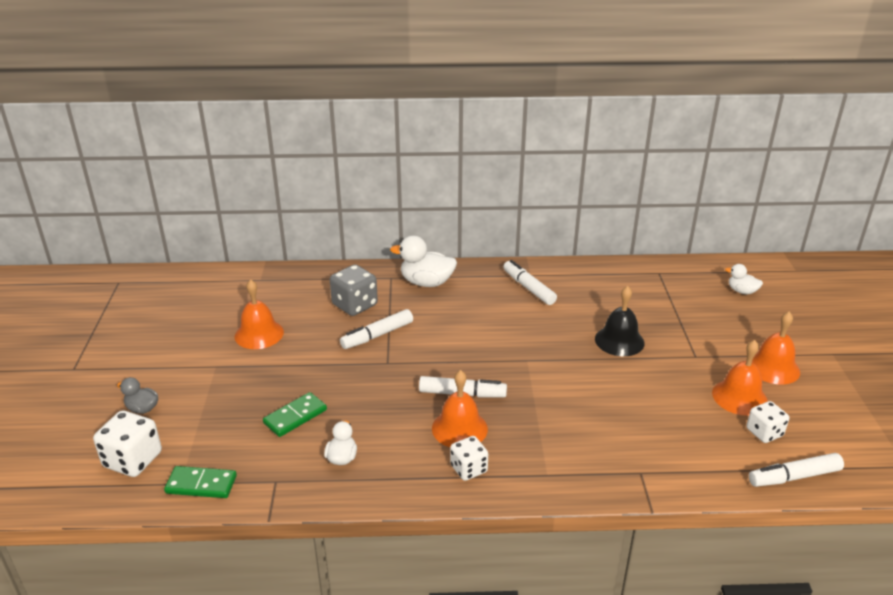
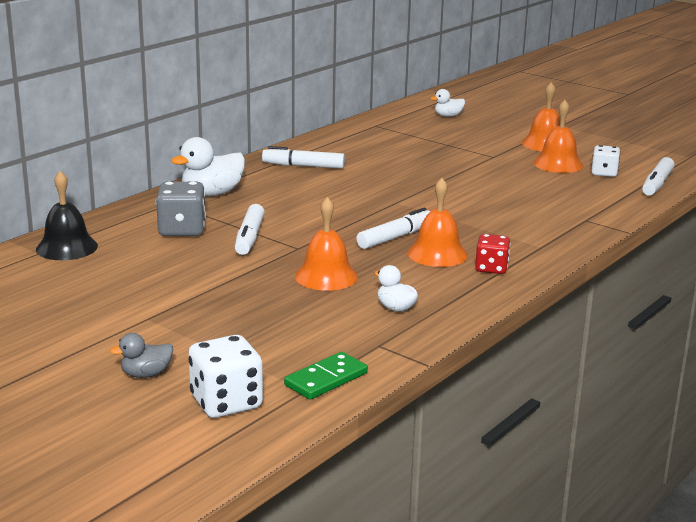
camera: 50 degrees left, 10 degrees down
(259, 334) = (136, 282): orange bell -> orange bell (326, 276)
(295, 416) = (302, 308): green domino -> none
(468, 469) = (491, 268): white dice -> red dice
(619, 341) = (432, 168): black bell -> black bell (67, 247)

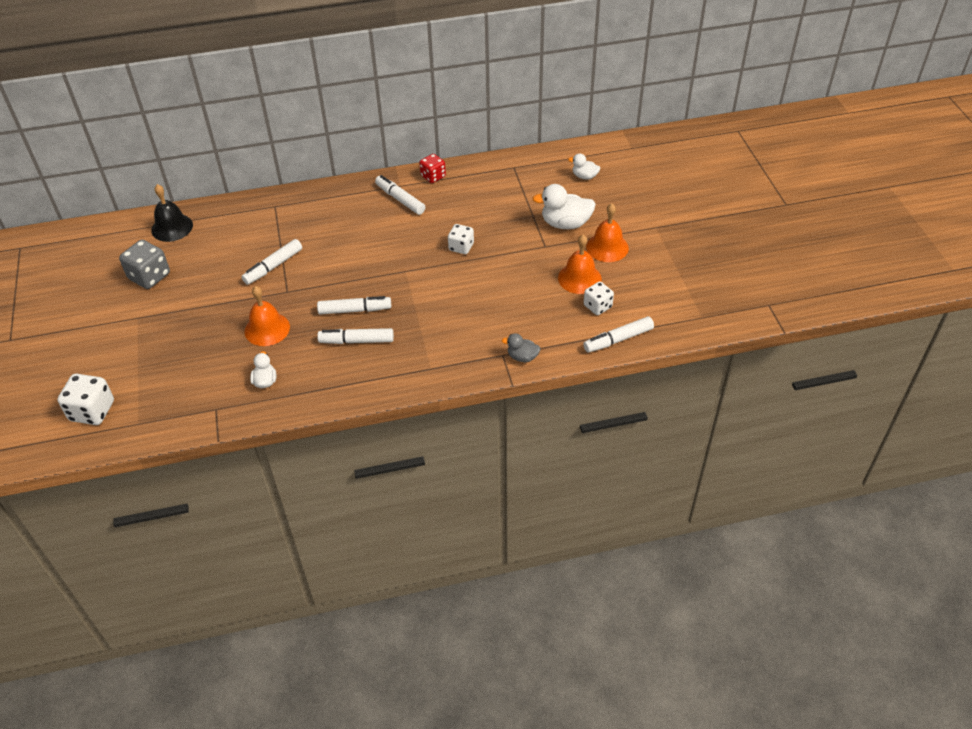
camera: 40 degrees right, 25 degrees up
(146, 374) = (85, 366): grey duck -> grey duck (522, 357)
(182, 230) = (247, 239): grey dice -> grey dice (149, 276)
(212, 194) = (308, 207): white duck -> white duck (565, 223)
(326, 379) = (156, 421): green domino -> none
(420, 176) = (461, 247): none -> white dice
(437, 254) = (356, 341): orange bell -> white marker
(491, 268) = (368, 374): red dice -> red dice (433, 176)

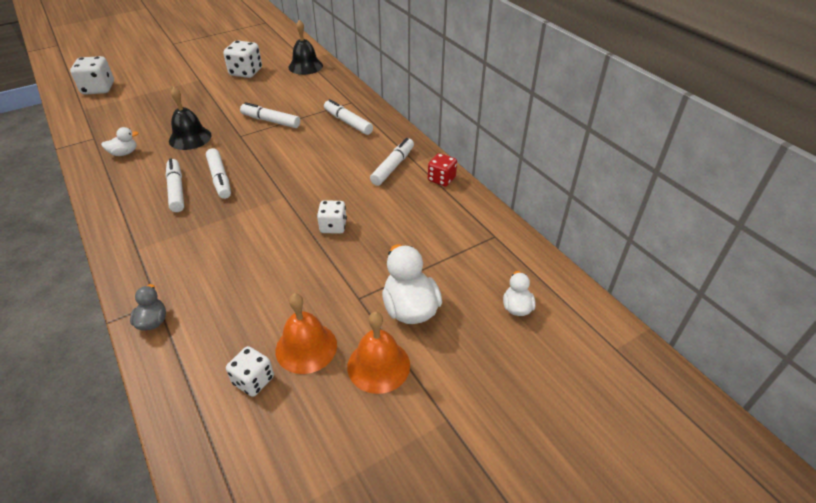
camera: 70 degrees right, 5 degrees down
(149, 276) = (246, 72): grey dice -> white dice
(267, 329) = (190, 138): orange bell -> black bell
(618, 339) = (187, 420): white marker -> white marker (348, 122)

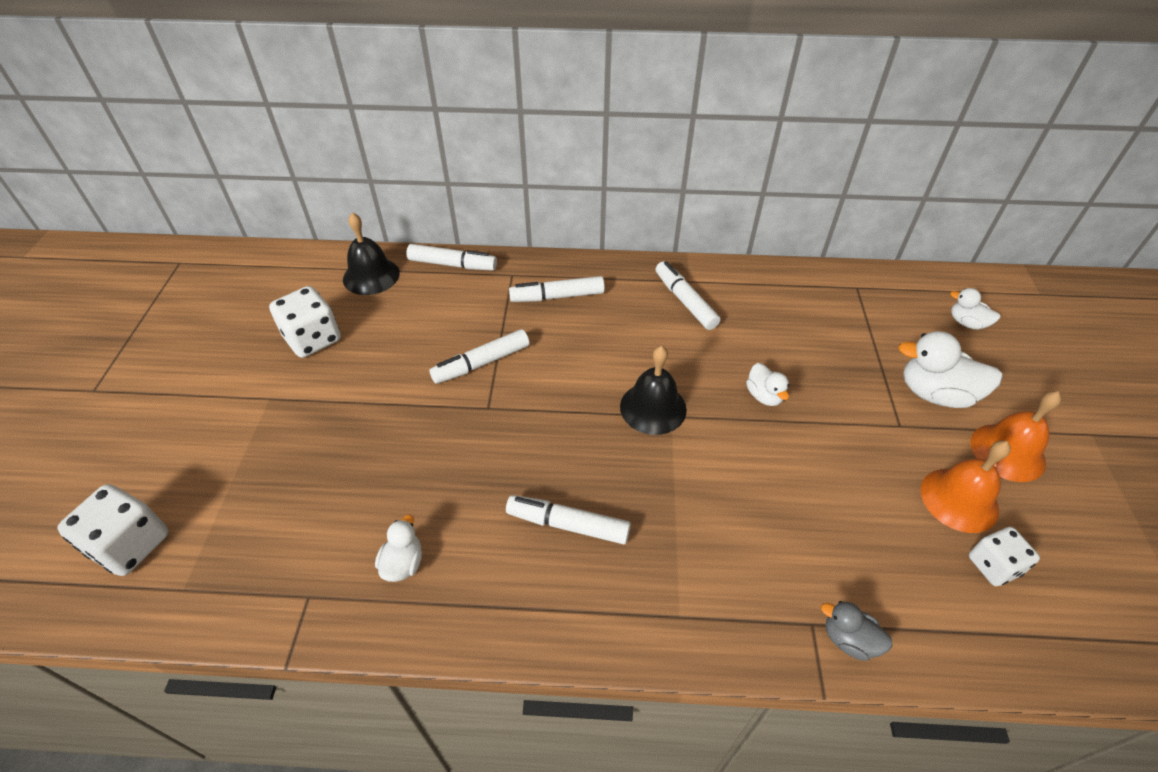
camera: 55 degrees left, 5 degrees up
(190, 138) = (438, 465): black bell -> black bell (653, 407)
(220, 178) = (579, 466): white marker -> white marker (452, 264)
(333, 226) = (764, 396): white dice -> white duck
(441, 179) = (737, 277): red dice -> none

